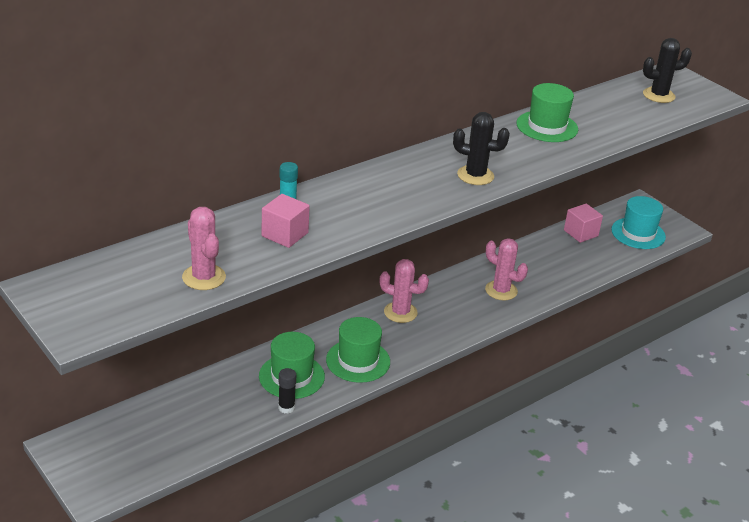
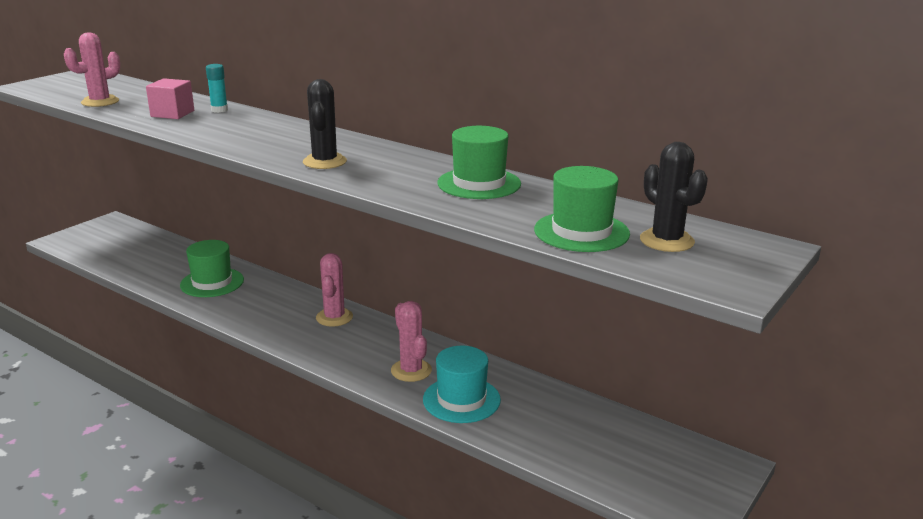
camera: 75 degrees right, 10 degrees down
(286, 407) = (167, 287): black glue stick -> none
(358, 361) = (245, 308): green hat -> green hat (581, 232)
(501, 290) = (411, 370): pink cactus -> pink cactus turned 45 degrees counterclockwise
(581, 233) = (590, 416): pink cube -> none
(638, 233) = (638, 469): turquoise hat -> turquoise hat (461, 400)

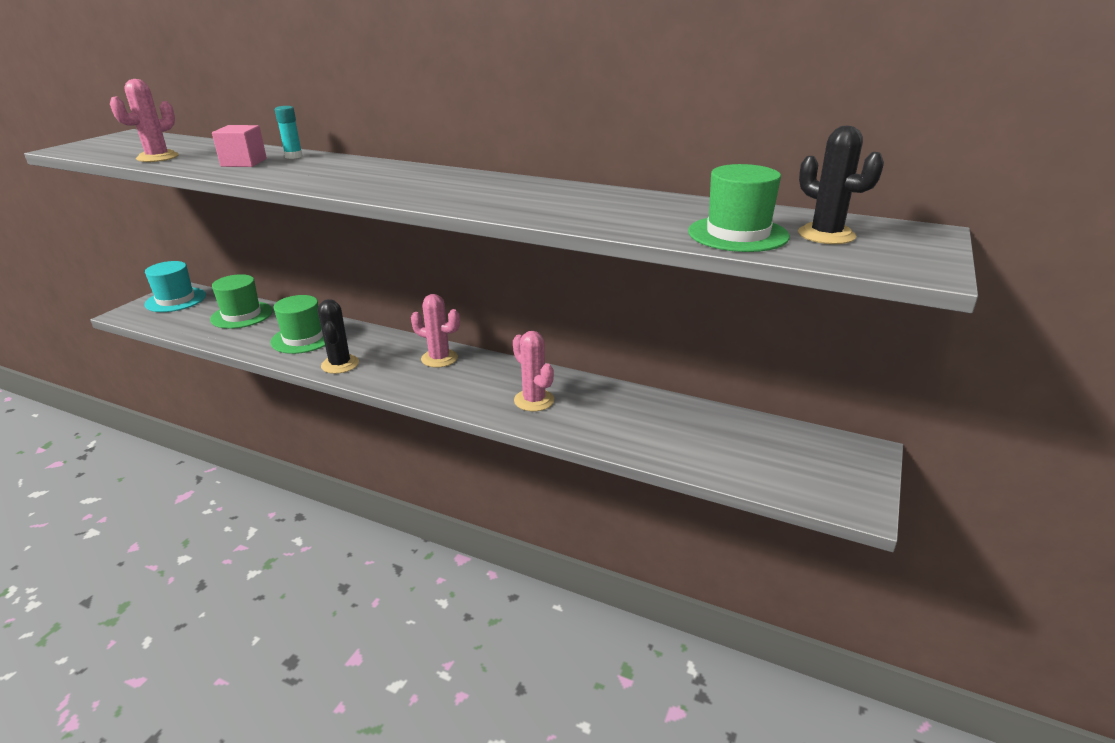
camera: 10 degrees left, 5 degrees up
(324, 162) = (432, 193): black cactus -> black cactus (340, 364)
(334, 317) = (439, 358): pink cactus -> pink cactus turned 60 degrees counterclockwise
(461, 400) = (593, 422): turquoise hat -> turquoise hat (176, 300)
(479, 183) = (604, 200): green hat -> green hat (242, 315)

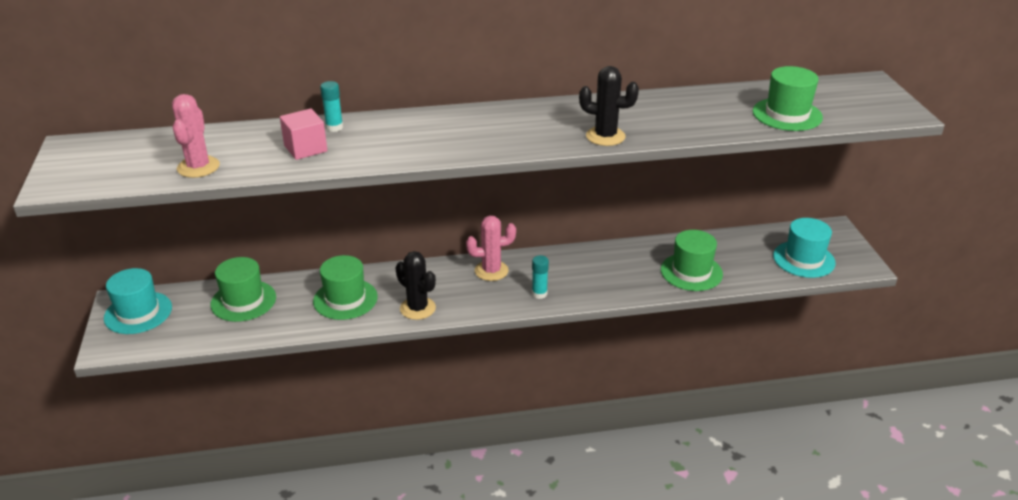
camera: 35 degrees left, 5 degrees up
(450, 391) = (539, 294): none -> turquoise glue stick
(534, 400) = (607, 276): pink cactus -> none
(625, 429) = (691, 272): none -> green hat
(780, 468) = (803, 259): none -> turquoise hat
(826, 235) = (829, 100): black cactus -> black cactus (605, 136)

